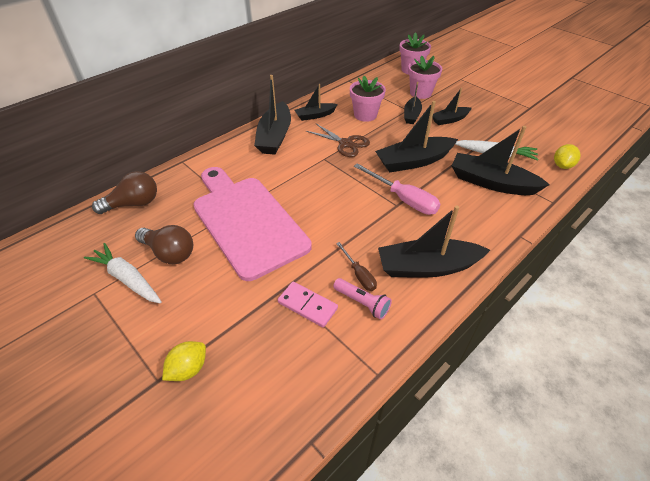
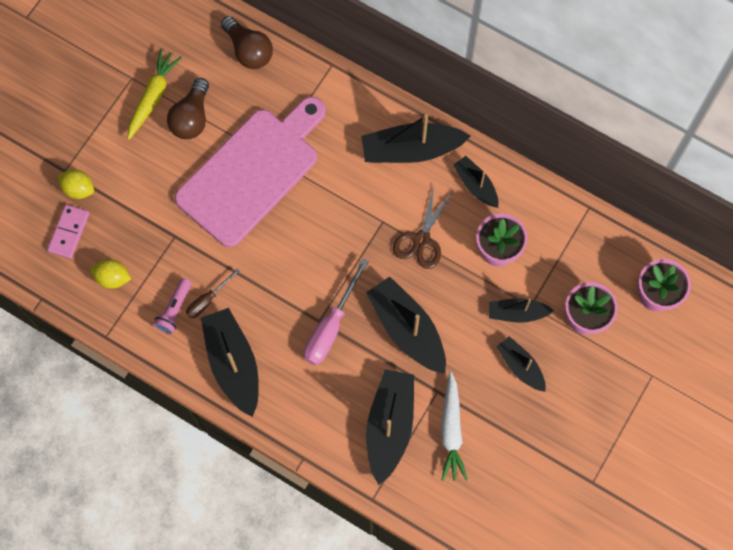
camera: 75 degrees right, 25 degrees up
(127, 279) = (153, 97): white carrot -> yellow carrot
(307, 305) = (160, 263): pink domino -> pink domino (69, 232)
(562, 165) = (451, 517): yellow lemon -> yellow lemon (113, 278)

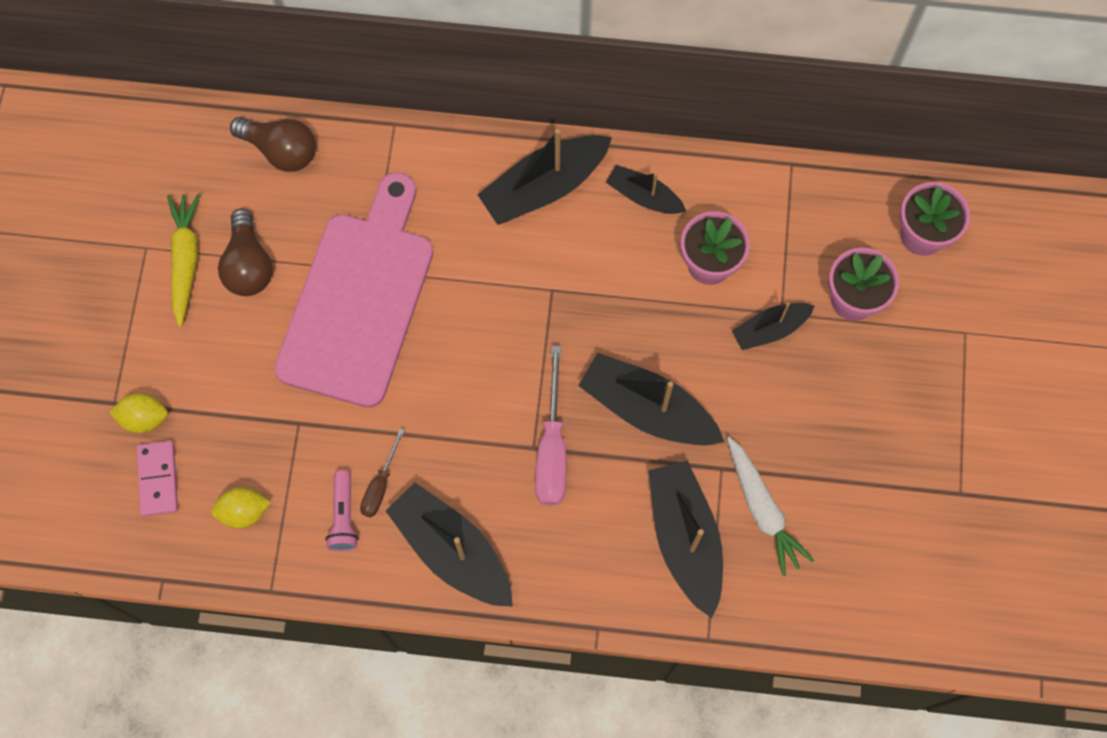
camera: 25 degrees left, 0 degrees up
(421, 240) = (611, 291): brown scissors -> none
(520, 366) = (806, 392): black boat -> none

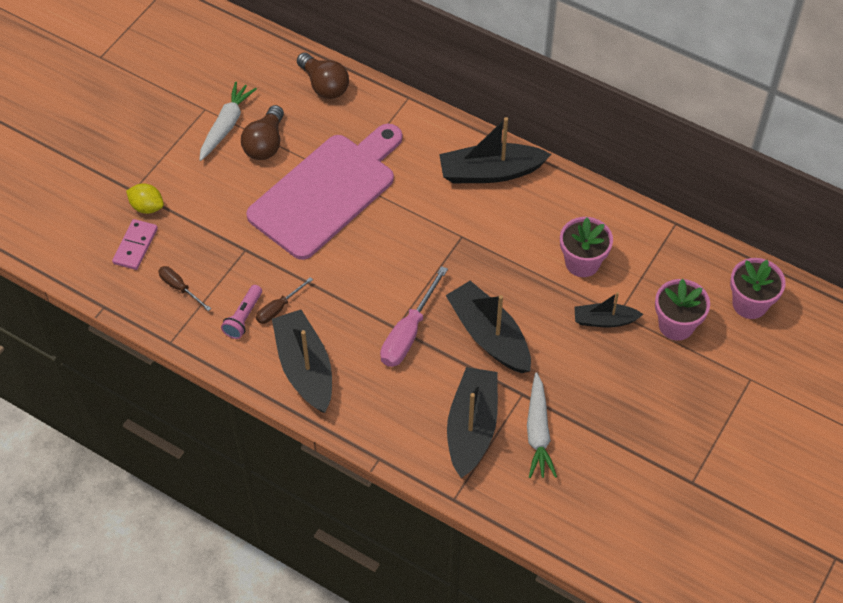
camera: 25 degrees right, 15 degrees down
(185, 260) = (226, 125): yellow carrot -> white carrot
(244, 512) = (179, 288): yellow lemon -> brown screwdriver
(644, 196) = (557, 203): black boat -> none

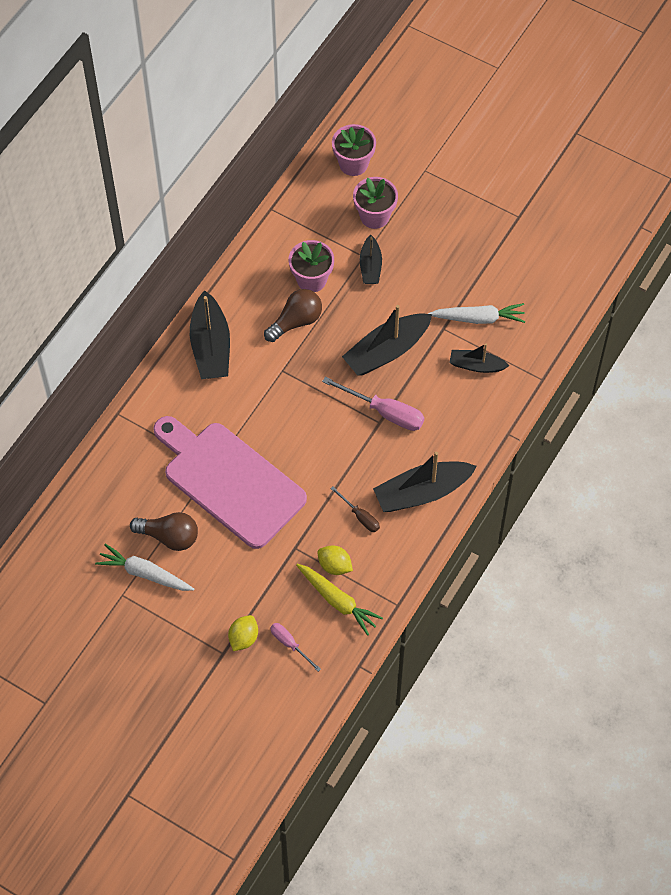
camera: 90 degrees left, 5 degrees up
(135, 246) = (290, 644): pink domino -> pink screwdriver
(179, 288) = (338, 601): brown screwdriver -> yellow carrot
(221, 285) = (334, 566): none -> yellow lemon
(243, 317) = (370, 545): pink flashlight -> none
(324, 85) = (98, 487): brown light bulb -> brown light bulb (296, 321)
(472, 428) = (476, 365): black boat -> black boat, size x0.58

